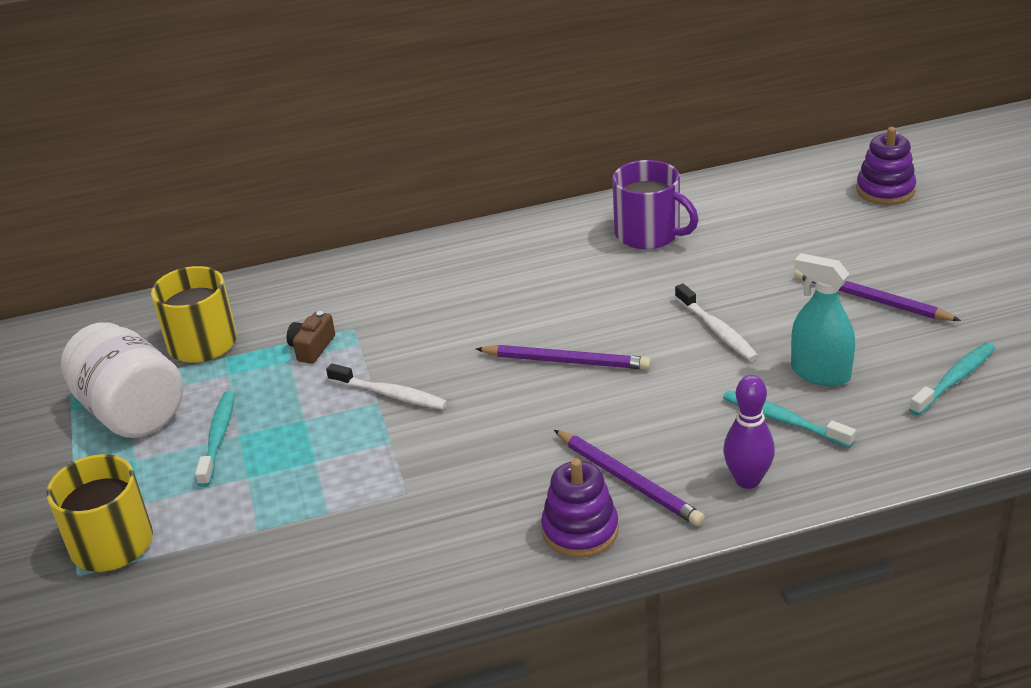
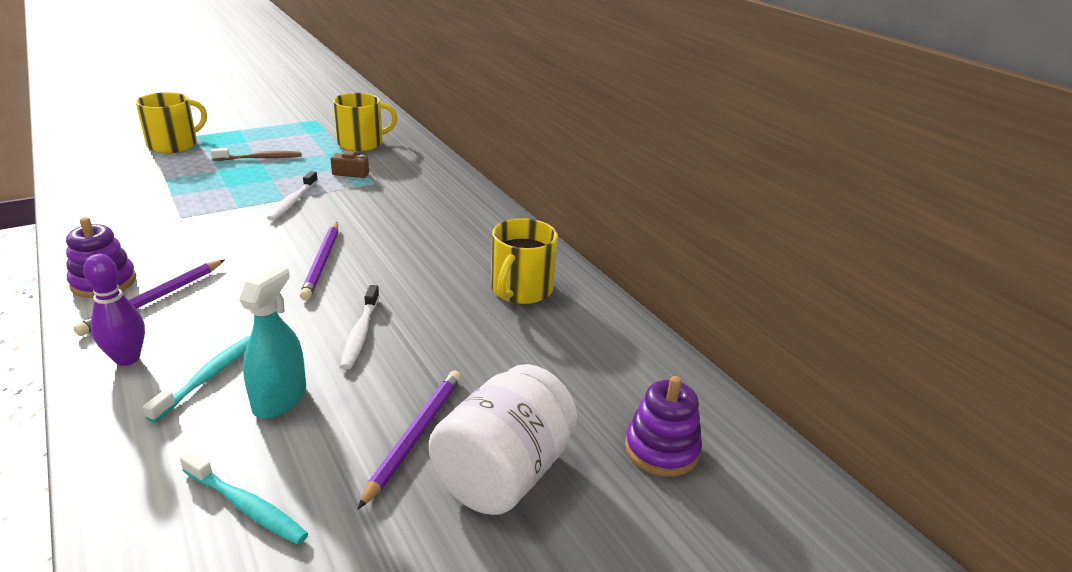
camera: 70 degrees right, 5 degrees down
(131, 412) = (292, 135): white jar -> white jar (503, 473)
(218, 437) = (260, 158): turquoise toothbrush -> brown toothbrush
(649, 234) = (521, 289): purple mug -> yellow mug
(717, 330) = (360, 333): white toothbrush -> white toothbrush turned 45 degrees counterclockwise

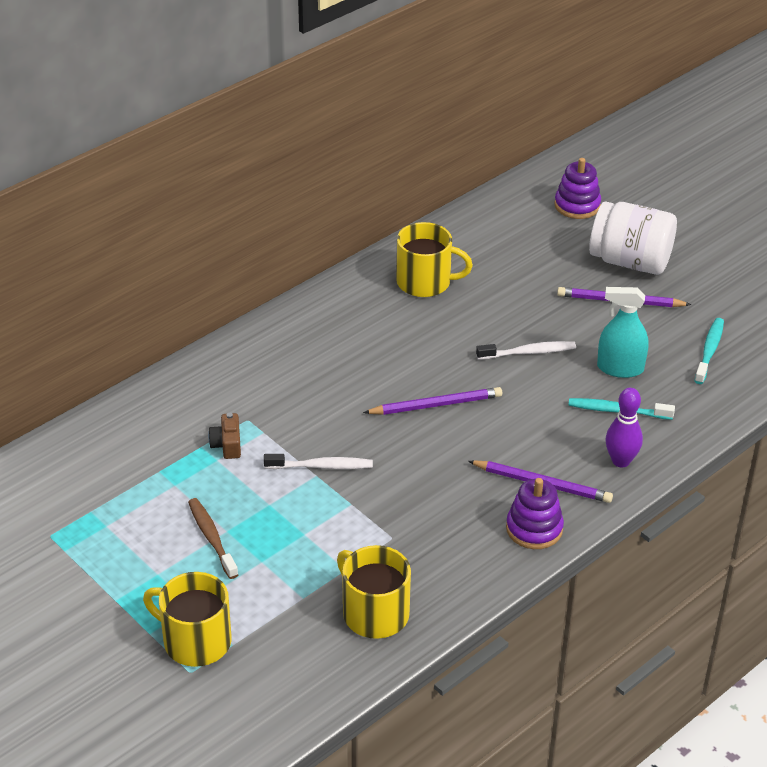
camera: 100 degrees left, 10 degrees up
(361, 143) = (128, 463): yellow mug -> yellow mug (374, 613)

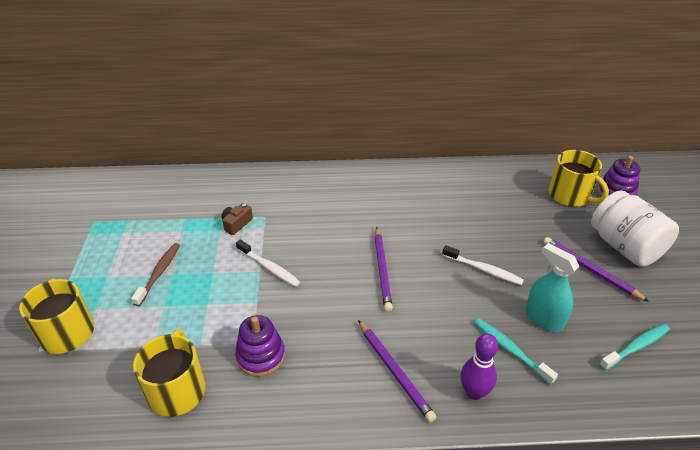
camera: 40 degrees right, 0 degrees up
(425, 282) = (459, 191): yellow mug -> yellow mug (570, 195)
(435, 405) = (382, 269): purple pencil -> purple pencil turned 60 degrees clockwise
(534, 529) = (351, 403): purple stacking toy -> purple stacking toy (261, 356)

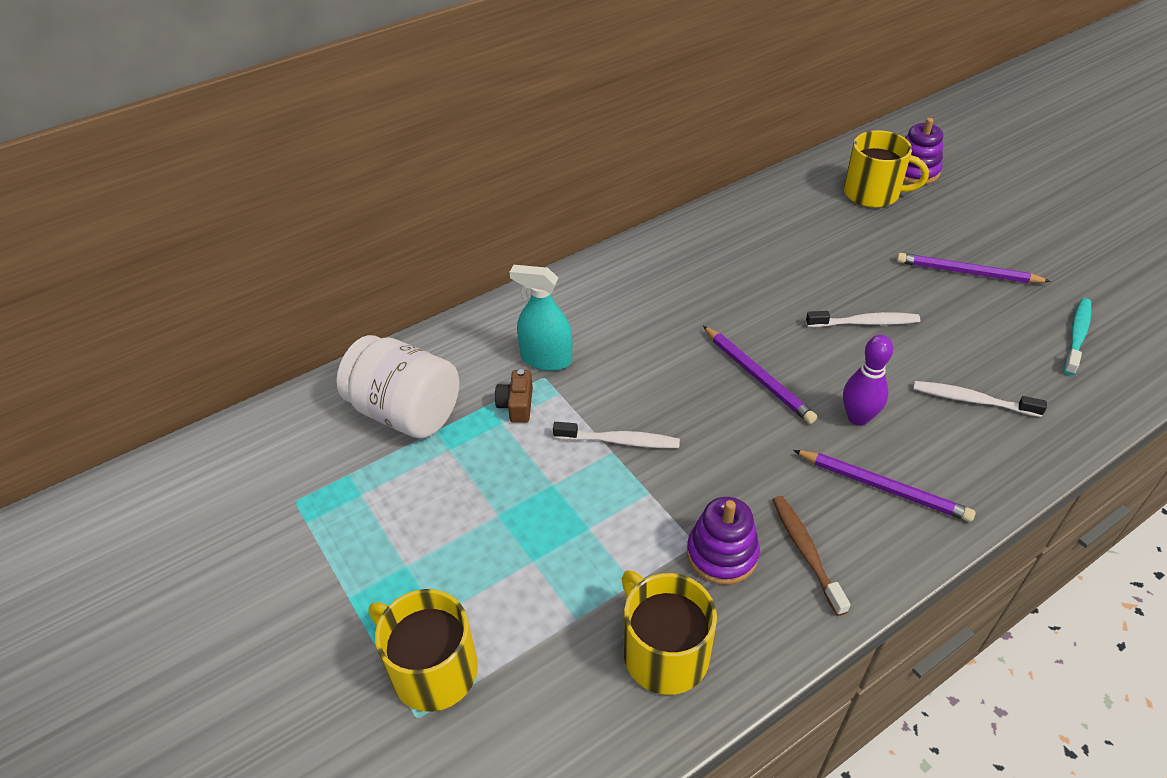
camera: 30 degrees left, 5 degrees up
(159, 273) = (479, 522): brown toothbrush -> brown toothbrush (806, 552)
(474, 392) = (980, 465): purple bowling pin -> purple bowling pin (858, 417)
(510, 349) = (972, 400): turquoise toothbrush -> white toothbrush
(544, 318) = (972, 349): turquoise spray bottle -> turquoise spray bottle (546, 359)
(624, 247) = (976, 231): white jar -> white jar (406, 412)

